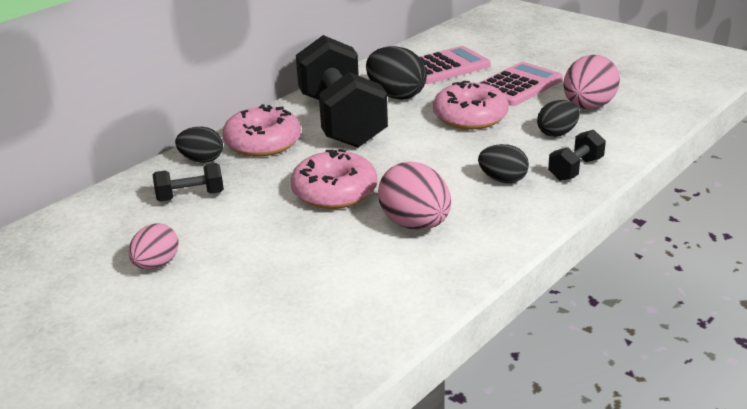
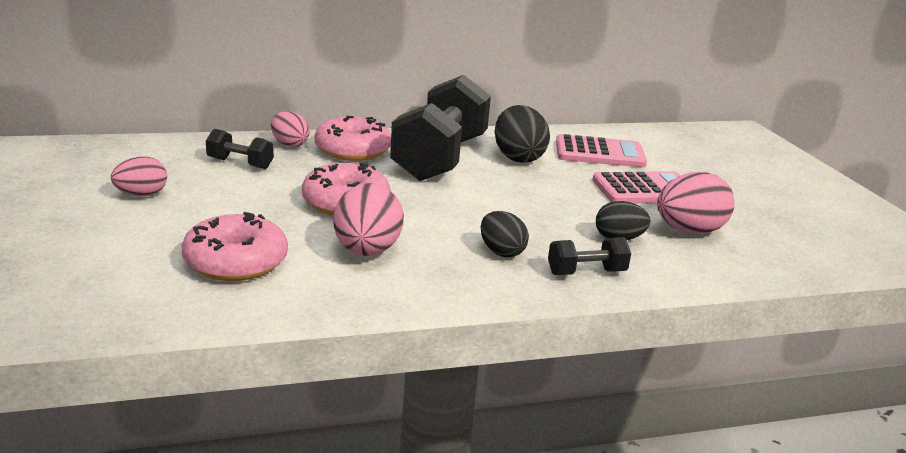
camera: 30 degrees right, 5 degrees down
(202, 160) = (289, 144): black egg -> pink egg
(470, 117) = (556, 196): pink donut -> pink donut (236, 262)

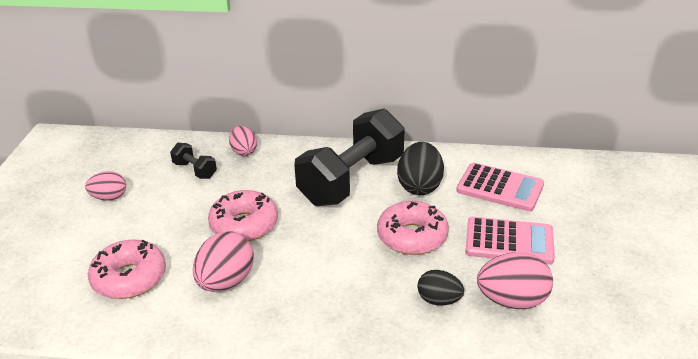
camera: 25 degrees right, 10 degrees up
(352, 150) = (287, 163): pink donut -> pink donut (412, 236)
(501, 252) = (328, 300): black egg -> none
(586, 273) = (382, 336): black dumbbell -> none

